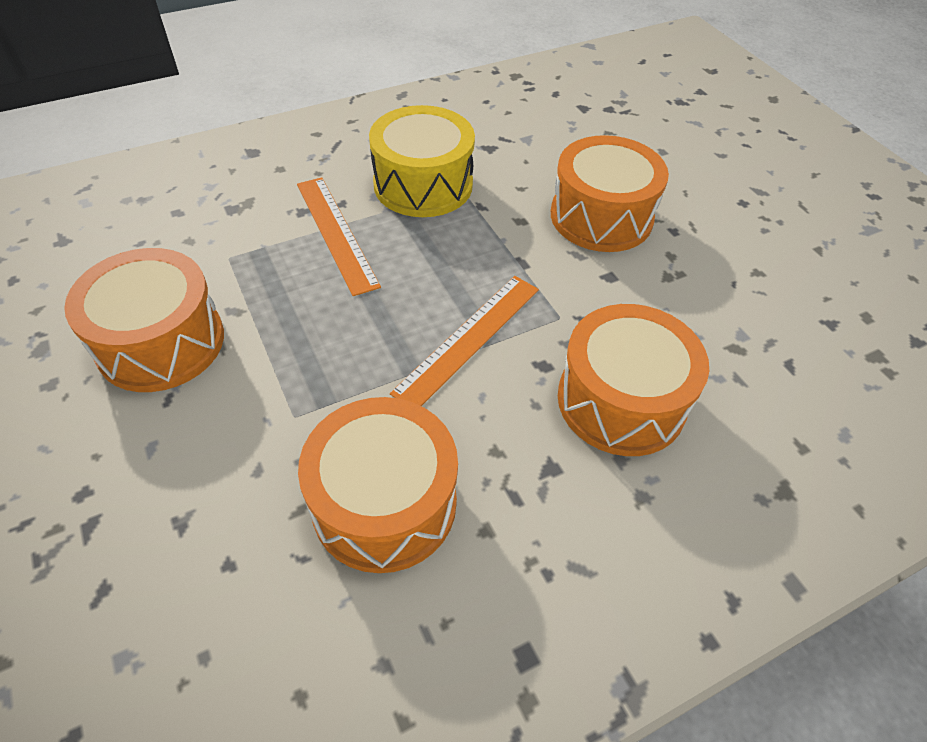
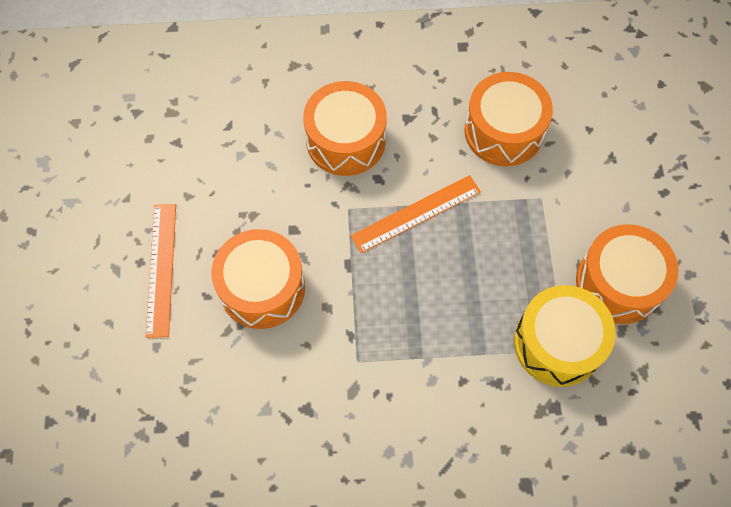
camera: 155 degrees left, 15 degrees up
(336, 233) = (476, 346): orange ruler -> orange ruler (161, 269)
(423, 184) = (387, 379): yellow drum -> yellow drum (557, 343)

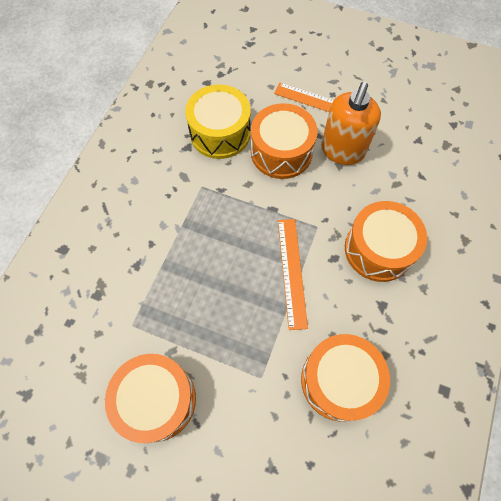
camera: 115 degrees right, 0 degrees up
(229, 219) = (342, 151): none -> orange soap dispenser
(557, 343) = (138, 322): yellow drum -> yellow drum (220, 133)

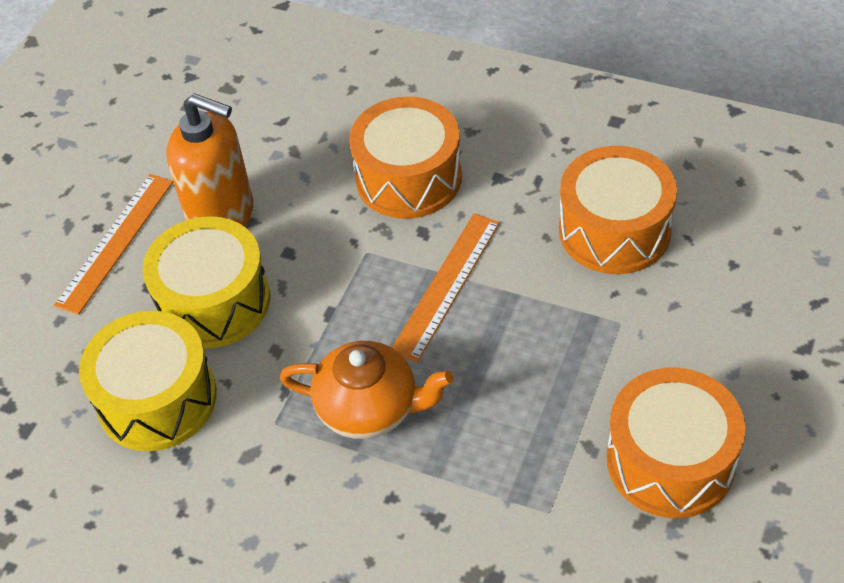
camera: 85 degrees left, 15 degrees down
(207, 231) = (369, 408): none -> orange teapot
(281, 152) = (214, 301): orange drum -> yellow drum
(292, 272) = (446, 285): orange ruler -> orange ruler turned 60 degrees counterclockwise

